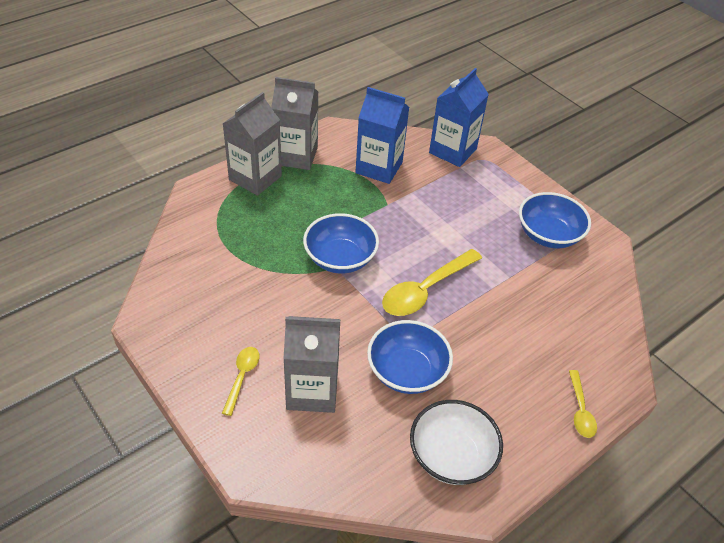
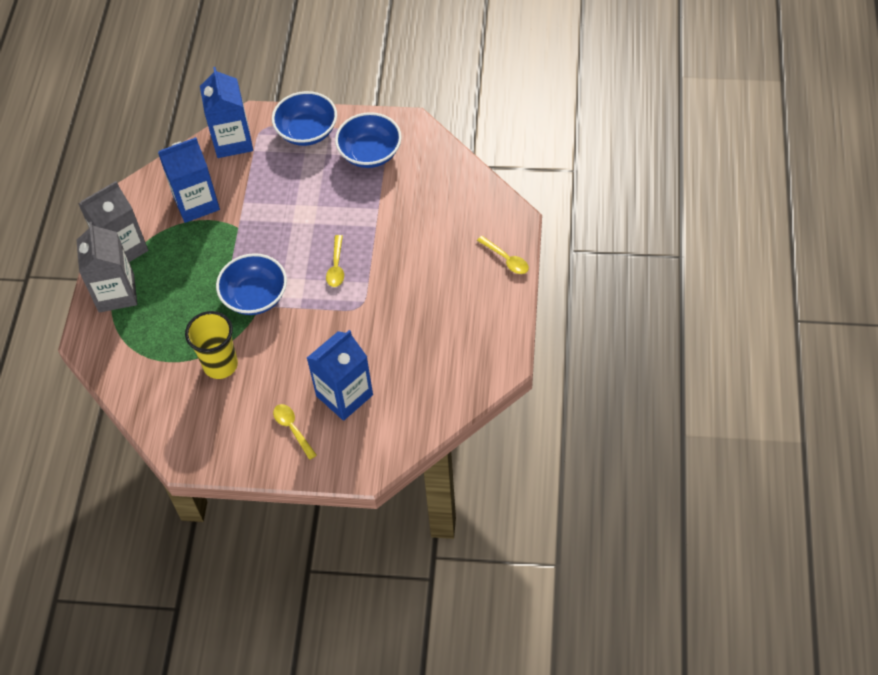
camera: 40 degrees left, 10 degrees up
(256, 282) = (220, 365): none -> yellow cup
(312, 390) = (344, 395): grey carton -> blue carton
(407, 371) = (385, 330): blue bowl -> blue bowl (307, 131)
(426, 290) = (336, 266): yellow spoon -> yellow spoon, size x0.55
(451, 456) = (465, 354): white bowl -> none

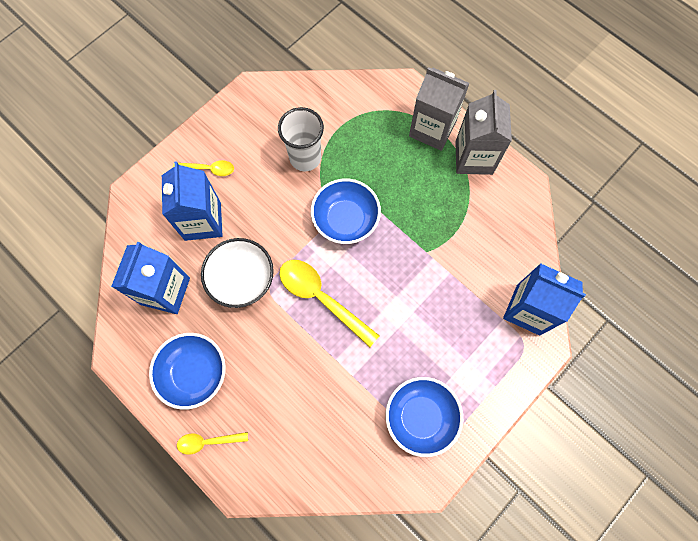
camera: 125 degrees right, 15 degrees up
(196, 203) = (478, 237): blue carton -> blue carton (165, 291)
(220, 365) = (305, 158): yellow cup -> white cup
(307, 131) = (491, 380): blue bowl -> blue bowl (194, 373)
(336, 266) = (322, 298): yellow spoon -> yellow spoon, size x1.83
(369, 329) = (241, 279): none -> white bowl

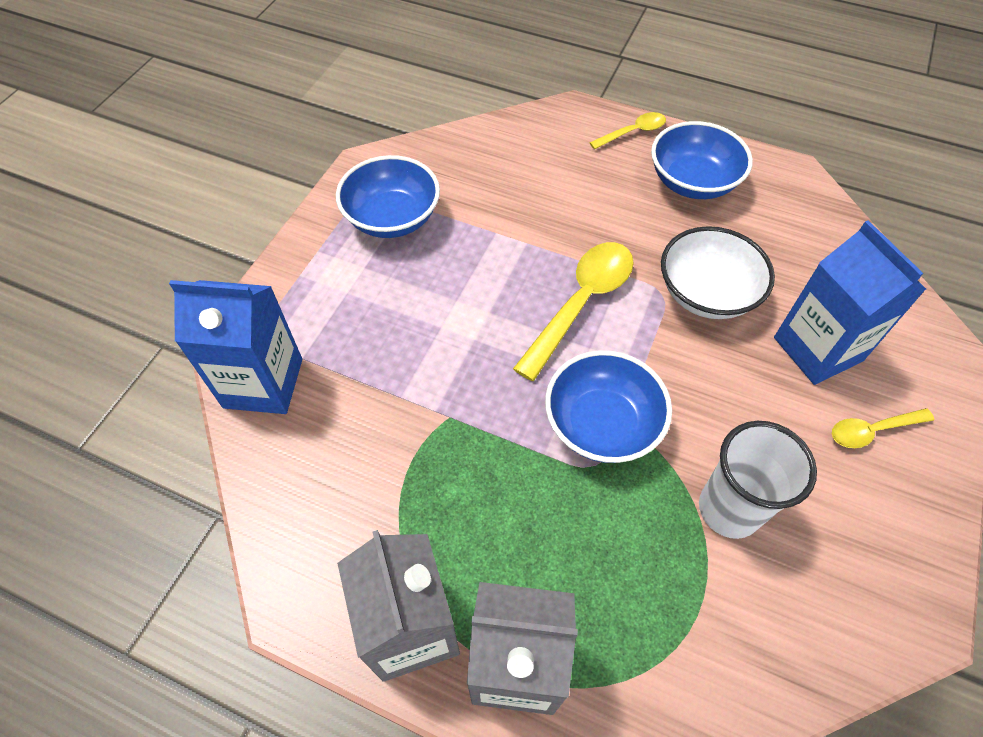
camera: 160 degrees right, 15 degrees down
(165, 291) = (795, 249): blue carton -> none
(322, 298) = (580, 304): yellow spoon -> yellow spoon turned 75 degrees counterclockwise

